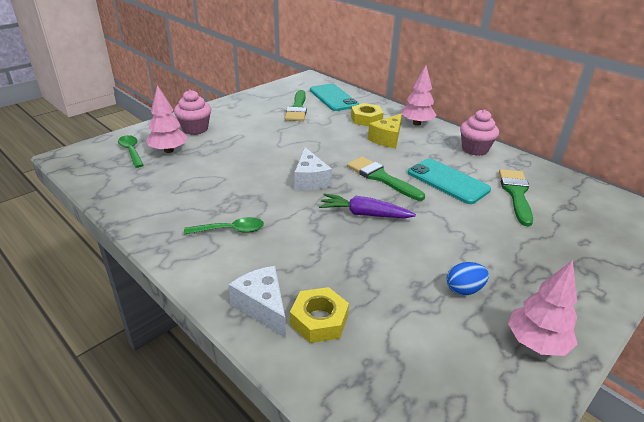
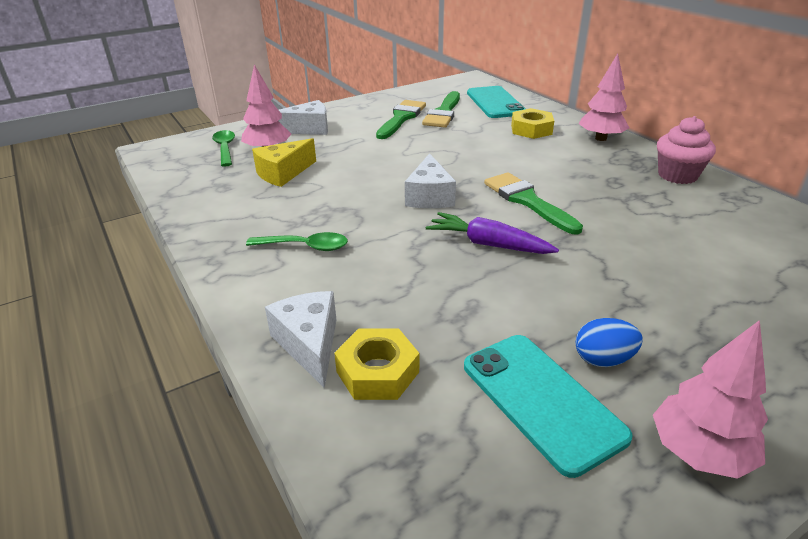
camera: 15 degrees right, 0 degrees up
(195, 129) = (308, 129): pink cupcake -> white cheese
(387, 139) = (552, 154): yellow cheese -> yellow cheese (283, 173)
(447, 181) = (623, 213): turquoise phone -> turquoise phone (541, 400)
(516, 193) = (725, 238): green brush -> green brush (401, 118)

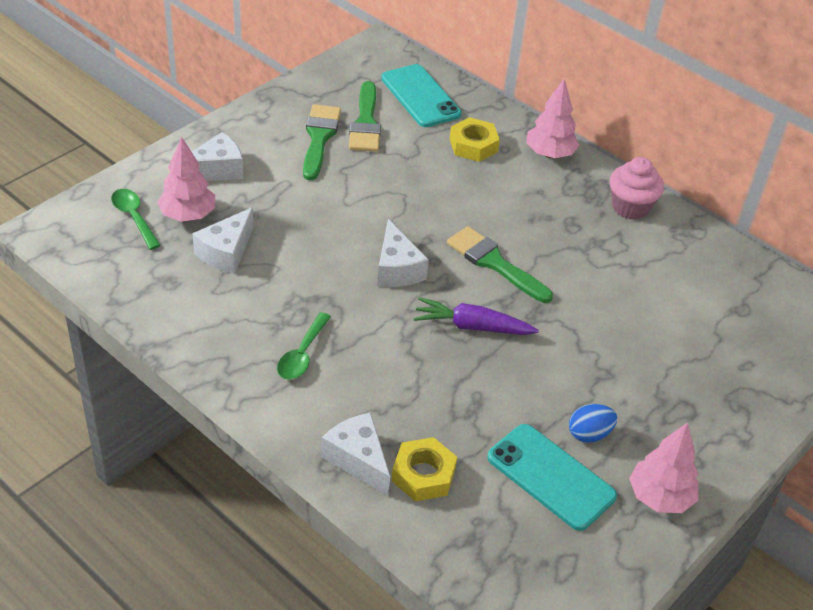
camera: 20 degrees left, 10 degrees up
(283, 173) = (226, 252): yellow cheese -> white cheese
(305, 247) = (302, 354): green spoon -> green spoon turned 120 degrees clockwise

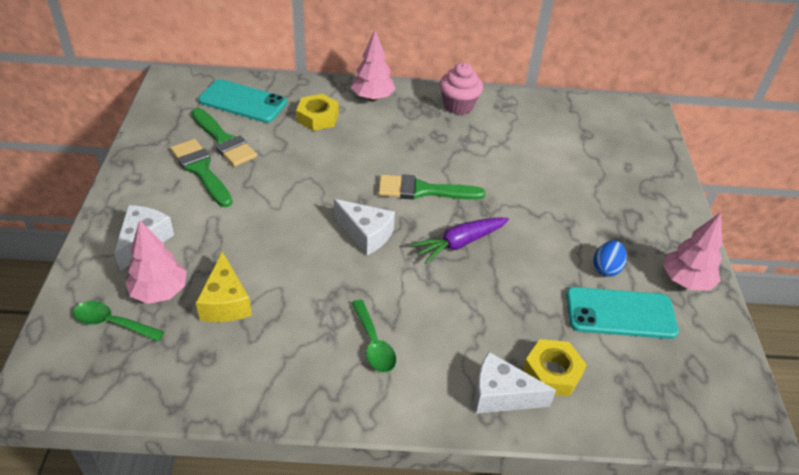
camera: 40 degrees left, 0 degrees up
(226, 252) = (225, 302): white cheese -> yellow cheese

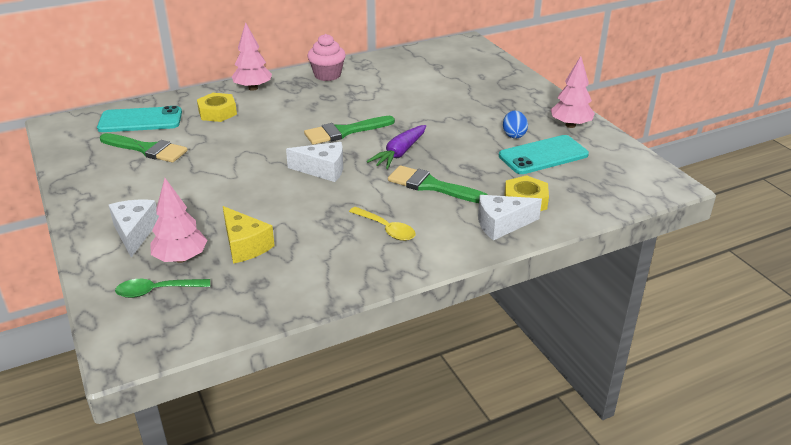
camera: 25 degrees left, 10 degrees down
(201, 170) = (144, 173): green brush -> green brush (431, 186)
(373, 343) = (386, 229): green spoon -> yellow spoon

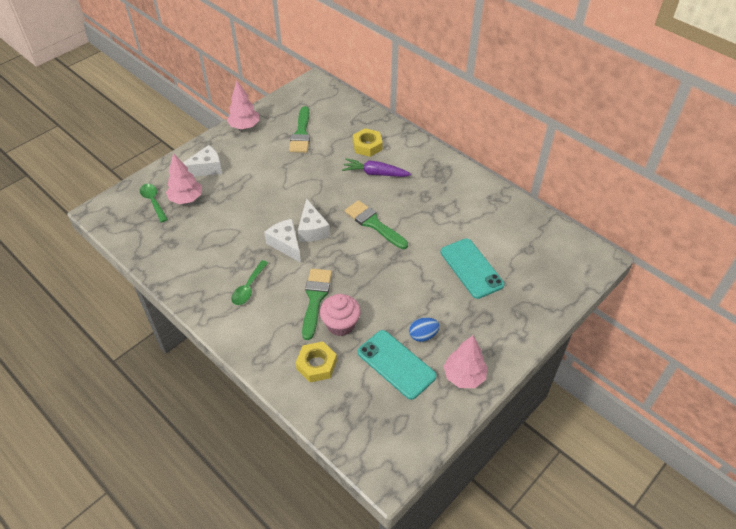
camera: 70 degrees right, 15 degrees up
(140, 120) = (337, 114): turquoise phone -> turquoise phone (471, 268)
(245, 245) = (207, 222): yellow cheese -> none
(253, 88) = (415, 150): pink tree -> pink tree (244, 126)
(327, 75) = (463, 183): pink cupcake -> pink cupcake (340, 324)
(386, 229) = (248, 288): yellow spoon -> green spoon
(400, 153) = (356, 266): purple carrot -> purple carrot (375, 173)
(501, 224) = (277, 356): white cheese -> white cheese (286, 244)

